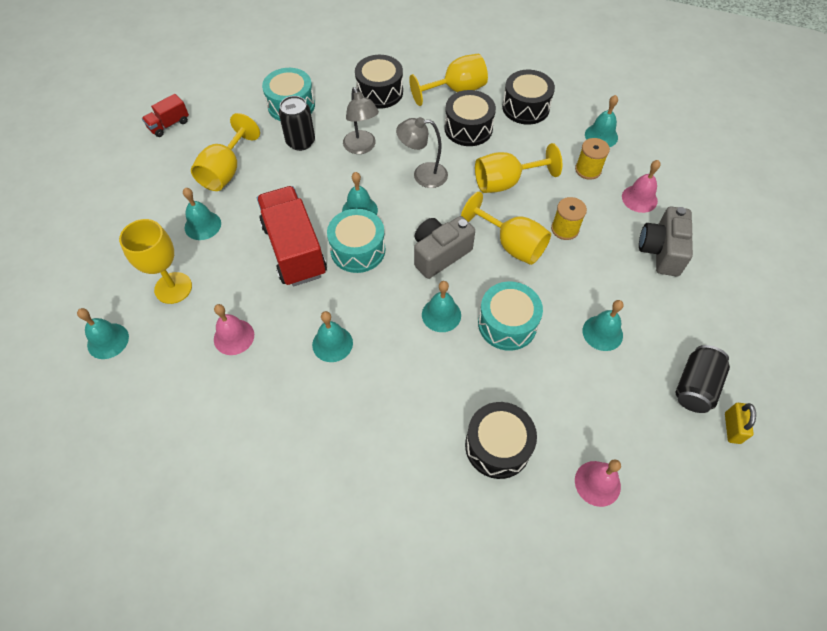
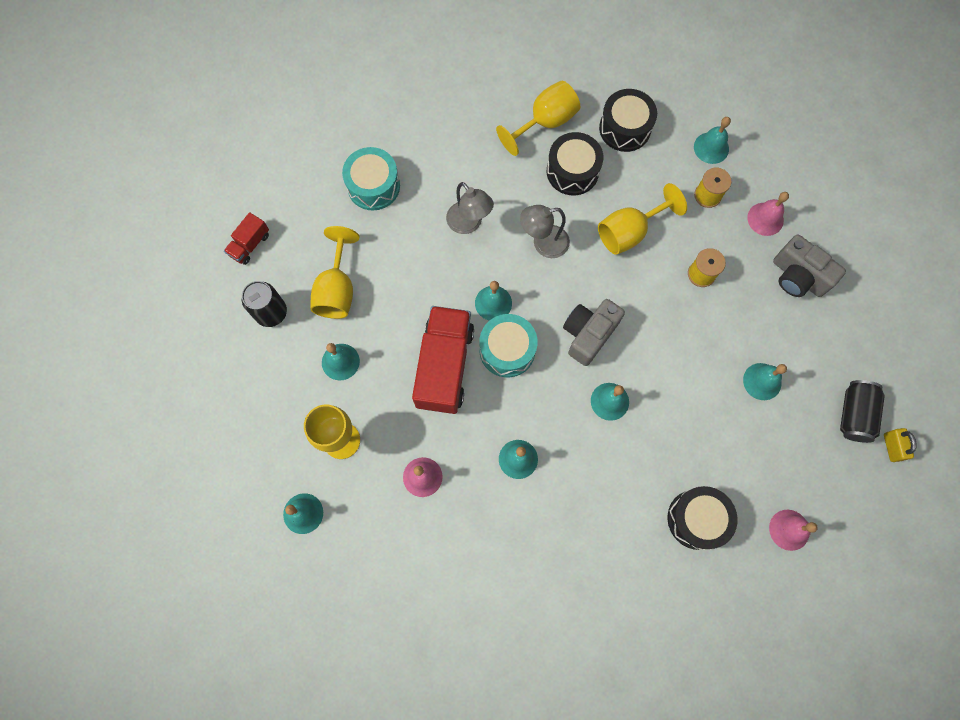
camera: 15 degrees left, 15 degrees up
(294, 250) = (444, 366): red truck -> red truck turned 45 degrees clockwise
(300, 142) = (402, 232): black can -> black can (271, 312)
(380, 92) = (463, 144): black drum -> none
(507, 324) = (673, 395): turquoise drum -> none
(511, 245) = (654, 306): yellow goblet -> none
(661, 251) = (798, 276): grey camera -> grey camera turned 45 degrees counterclockwise

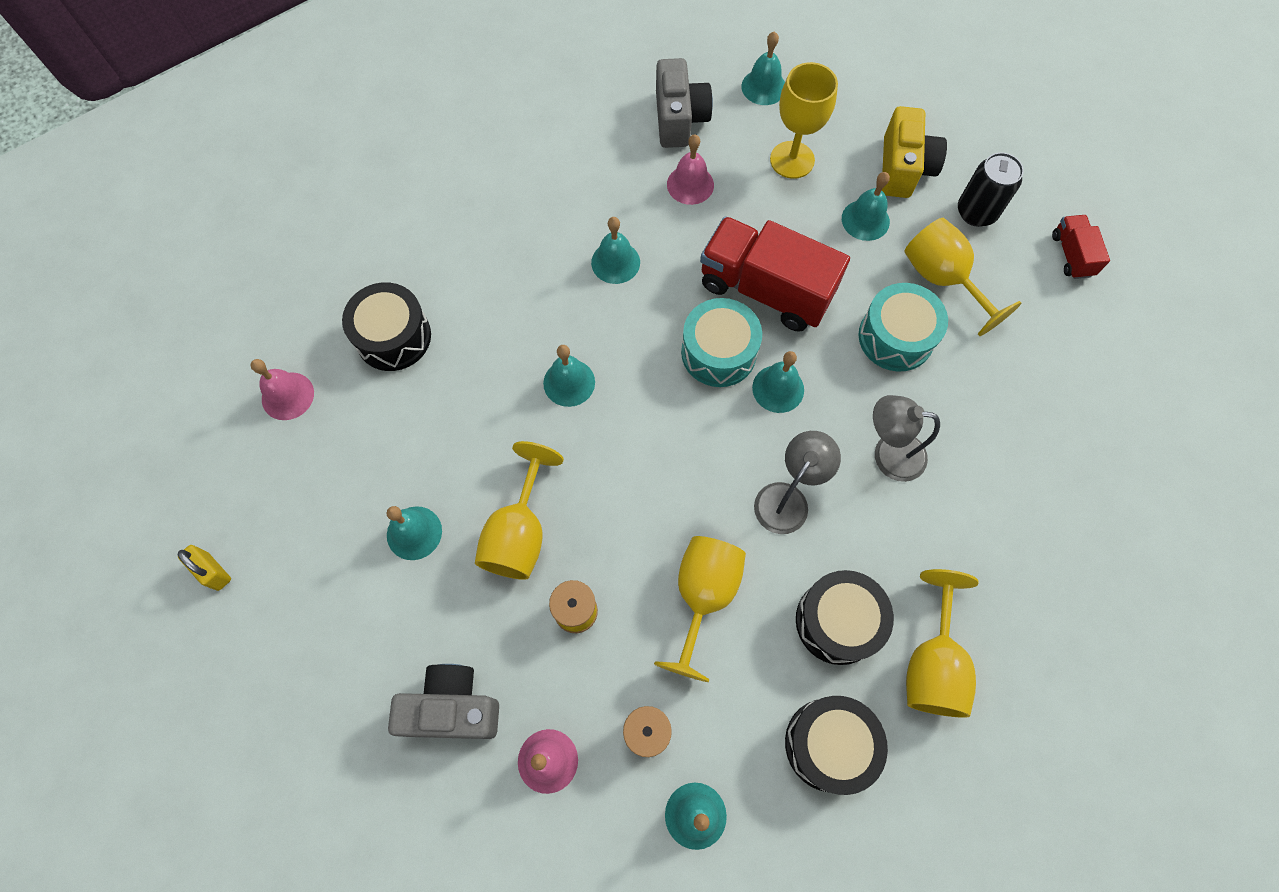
camera: 140 degrees right, 5 degrees down
(280, 376) = (903, 168): none -> yellow camera
(373, 186) = (1030, 413): turquoise drum -> turquoise drum (895, 337)
(444, 366) = (765, 290): red truck -> red truck turned 150 degrees clockwise
(588, 334) = (648, 434): grey camera -> grey camera (679, 119)
(702, 336) = (519, 533): none -> yellow goblet
(854, 414) = (280, 576): black can -> none

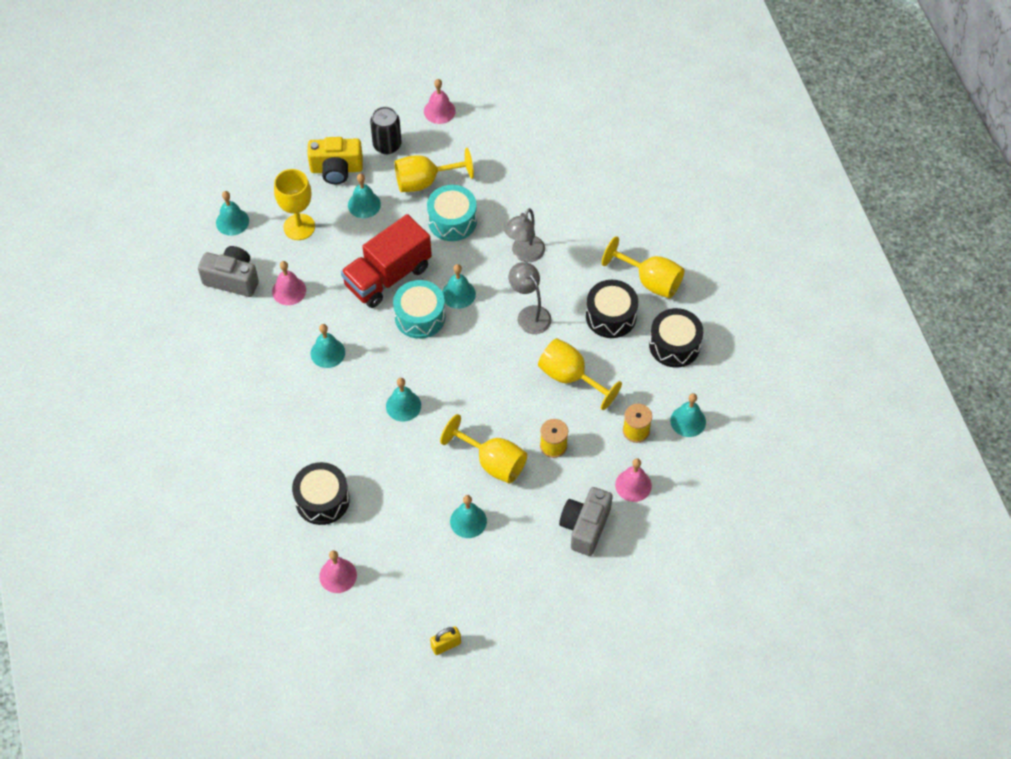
camera: 70 degrees left, 10 degrees down
(903, 168) = (336, 169): yellow camera -> yellow camera turned 150 degrees clockwise
(1071, 255) = (439, 111): red truck -> pink bell

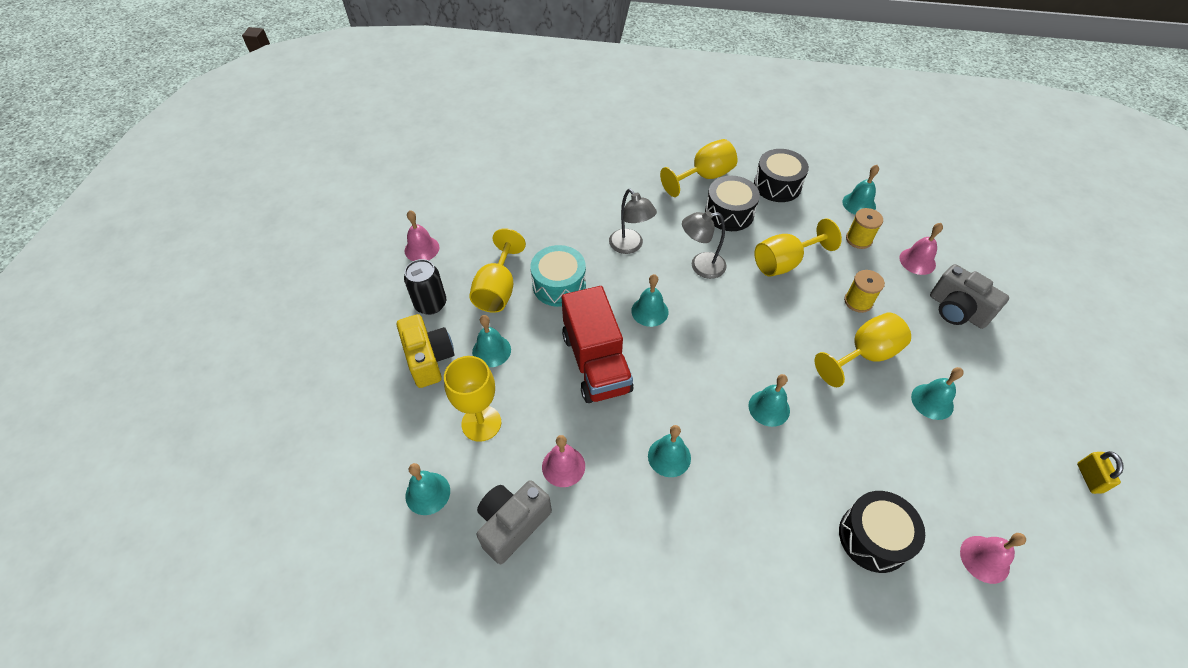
camera: 65 degrees left, 5 degrees down
(336, 169) = (429, 359): yellow camera -> yellow camera turned 45 degrees counterclockwise
(420, 317) = (662, 353): turquoise drum -> none

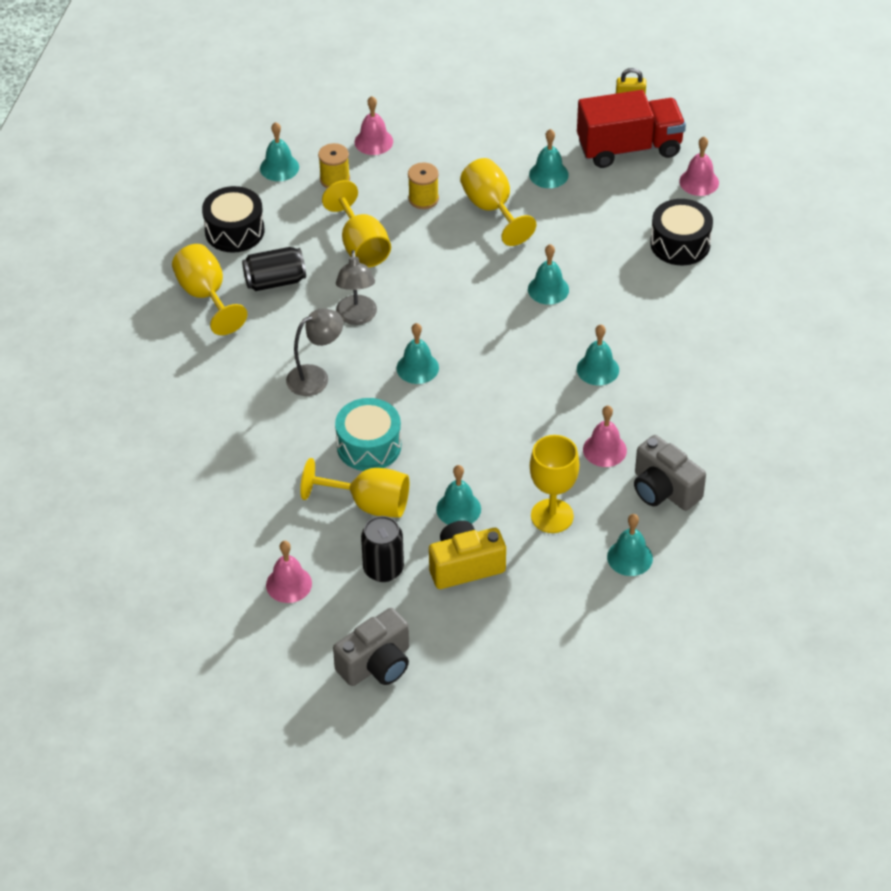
camera: 85 degrees left, 5 degrees down
(596, 362) = (483, 418): red truck -> red truck (629, 148)
(729, 213) = (275, 281): black drum -> black can
(957, 310) = (443, 129): grey camera -> grey camera (376, 664)

